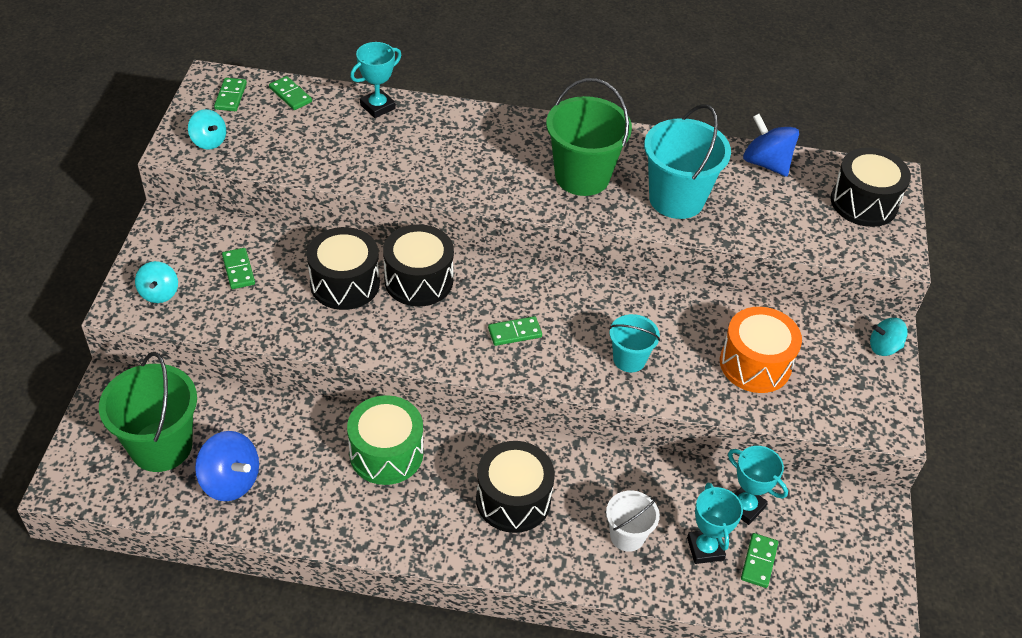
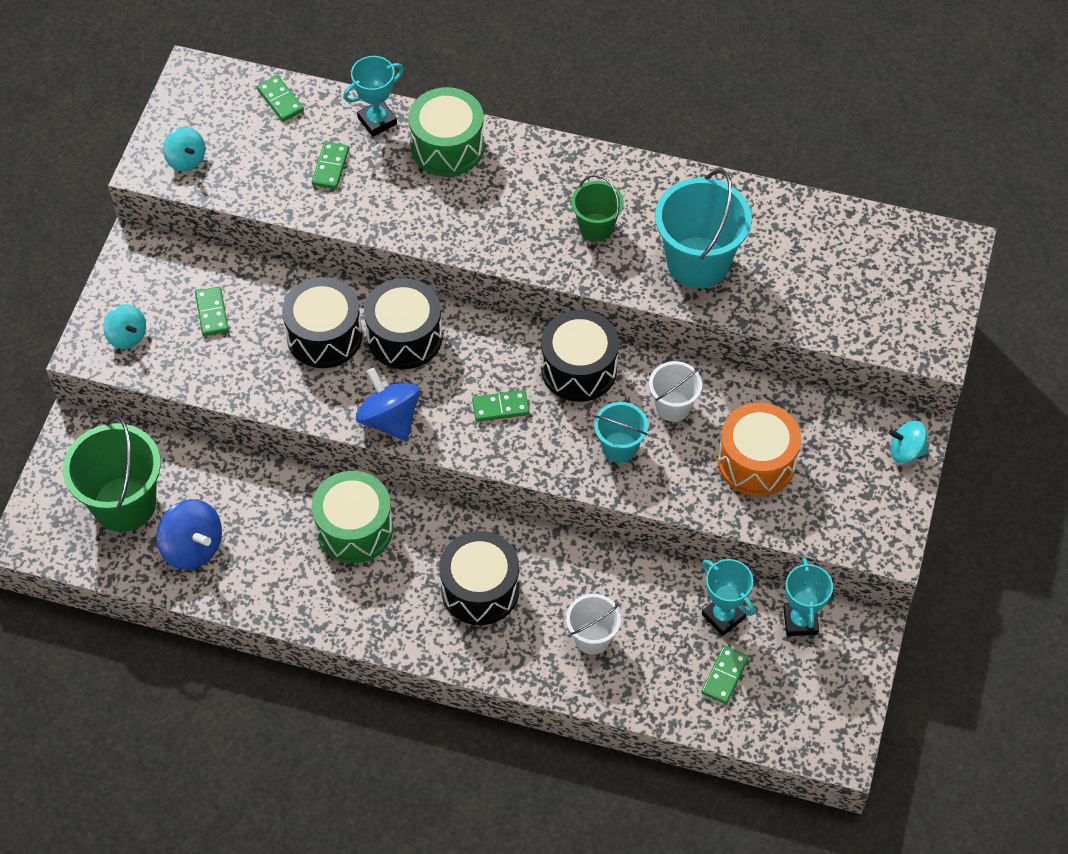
camera: 10 degrees right, 10 degrees up
(159, 293) = (127, 336): turquoise spinning top -> turquoise spinning top turned 45 degrees counterclockwise
(230, 96) = (213, 99): green domino -> green domino (330, 167)
(441, 123) = (447, 147): none -> green drum
(582, 176) = (596, 227): green bucket -> green bucket, size x0.55
(670, 323) = (673, 406): none -> white bucket
(705, 549) = (671, 658): turquoise trophy -> turquoise trophy (800, 621)
(766, 163) = (812, 220): blue spinning top -> blue spinning top (389, 419)
(864, 203) = (914, 279): black drum -> black drum (579, 369)

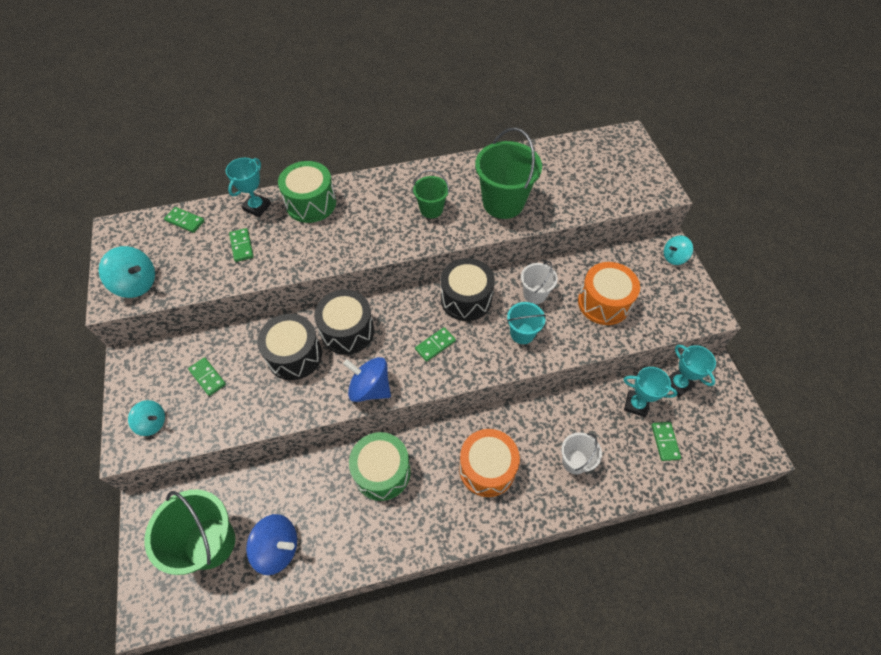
camera: 30 degrees left, 0 degrees up
(186, 159) = (136, 284): turquoise spinning top -> turquoise spinning top, size x1.54
(480, 589) = (487, 468): black drum -> orange drum
(698, 262) = (503, 203): turquoise bucket -> green bucket

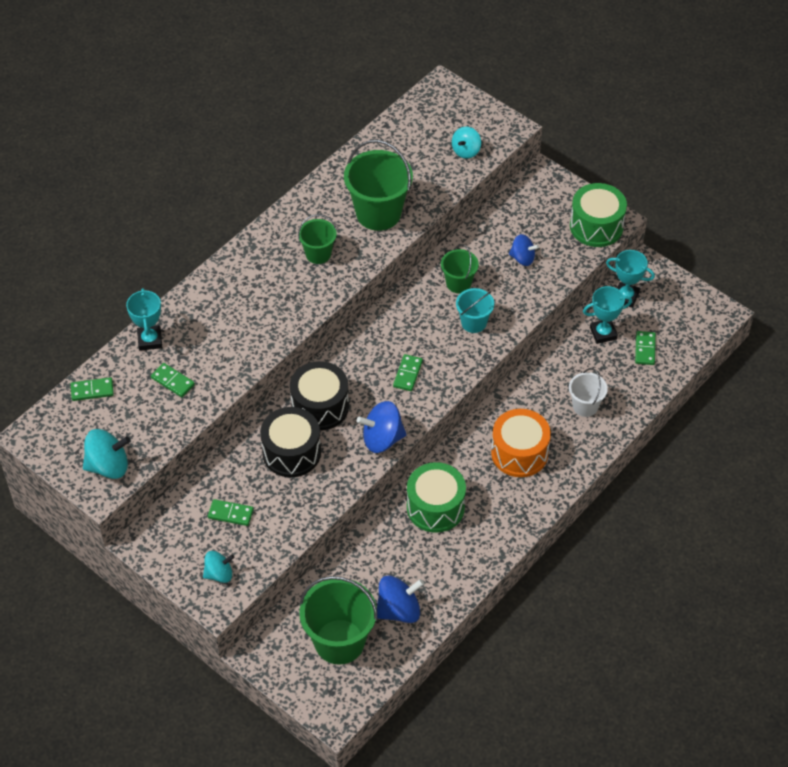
camera: 35 degrees left, 5 degrees down
(311, 203) = (199, 309): green drum -> green drum (596, 226)
(466, 299) = (402, 321): black drum -> none
(534, 294) = (458, 283): white bucket -> green bucket
(603, 303) = (522, 258): orange drum -> blue spinning top
(665, 441) = (645, 349): green domino -> green domino turned 45 degrees clockwise
(674, 257) = (554, 184): turquoise spinning top -> turquoise spinning top (466, 151)

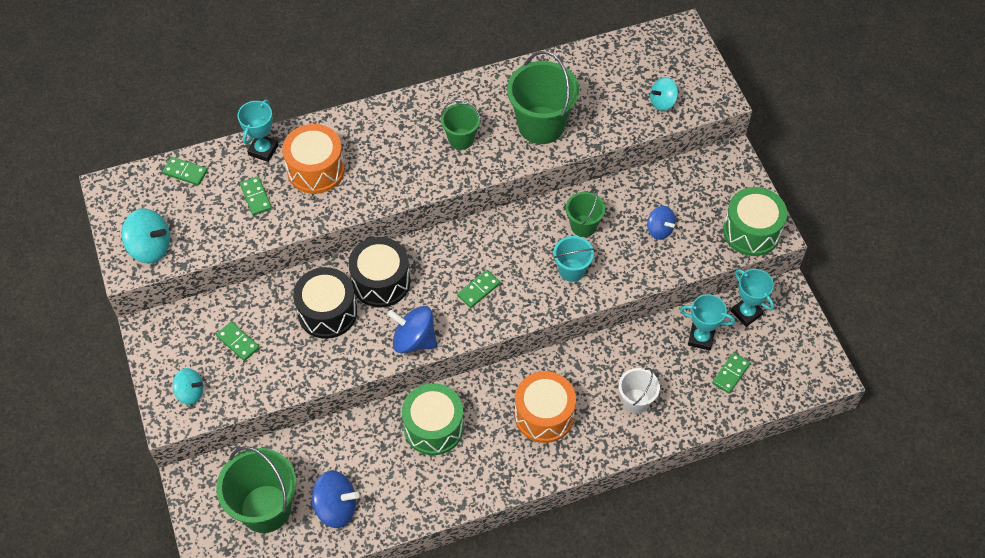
camera: 30 degrees right, 5 degrees up
(209, 335) = (316, 169): none -> orange drum

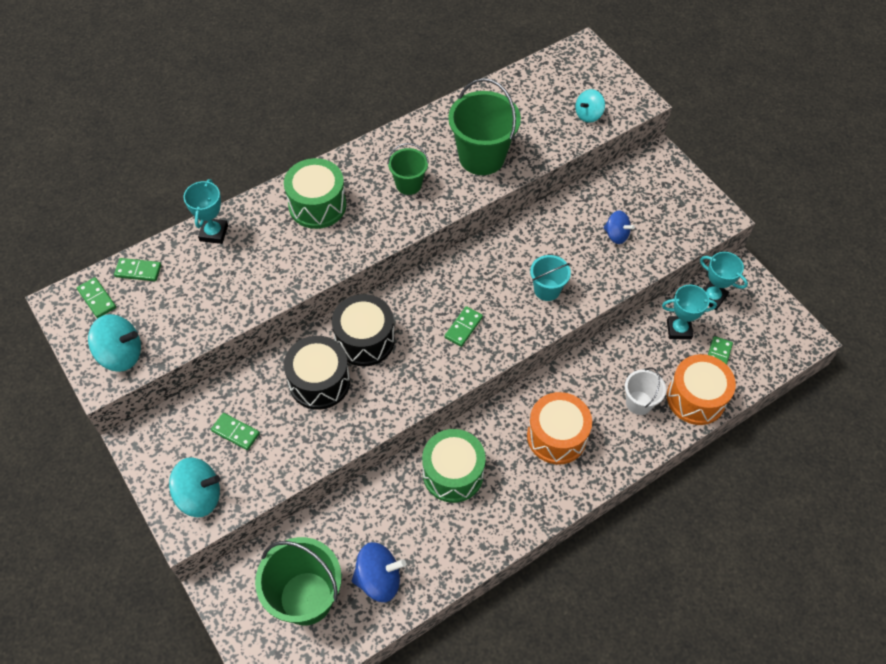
camera: 15 degrees left, 0 degrees up
(190, 392) = (199, 496): turquoise spinning top -> turquoise spinning top, size x1.54
(256, 197) = (219, 281): green domino -> green domino (97, 299)
(316, 169) = (273, 242): orange drum -> orange drum (696, 398)
(414, 340) = (415, 390): blue spinning top -> none
(583, 226) = (544, 246): green bucket -> none
(751, 231) = (700, 219): green drum -> green drum (317, 205)

